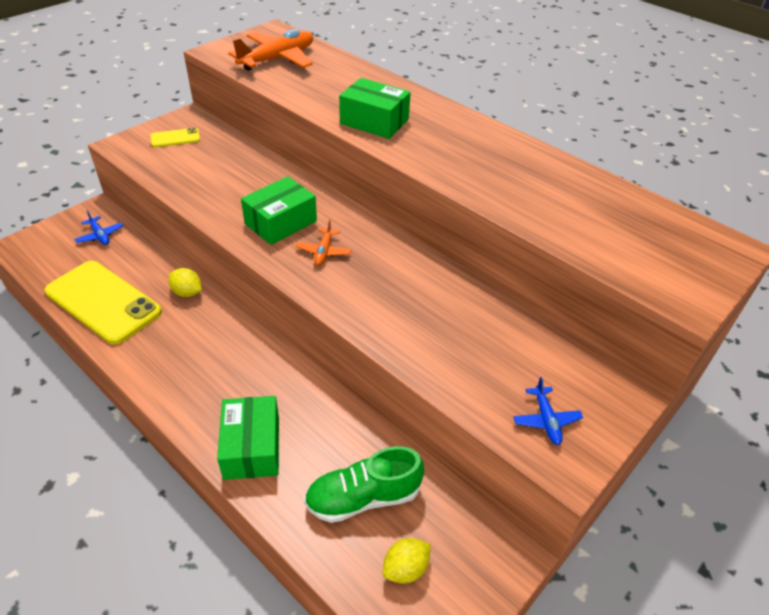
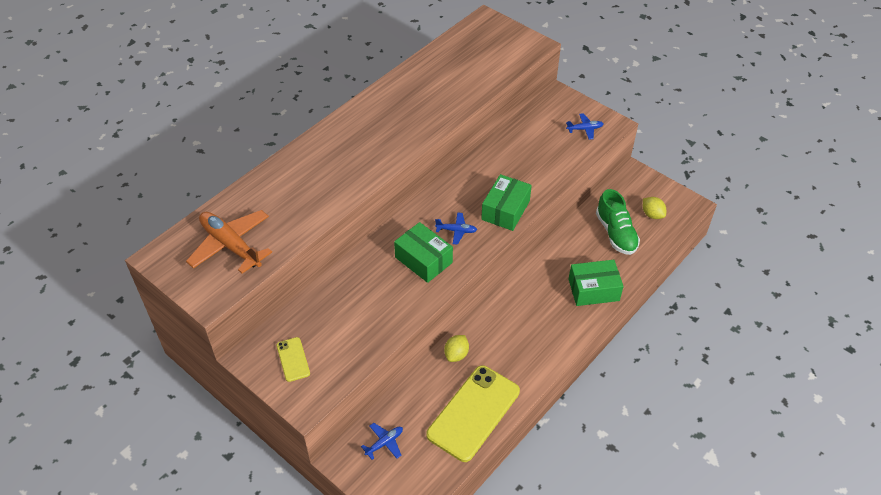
camera: 90 degrees left, 5 degrees up
(324, 251) = (456, 231): orange plane -> blue plane
(374, 121) = (351, 171): green box -> green box (505, 210)

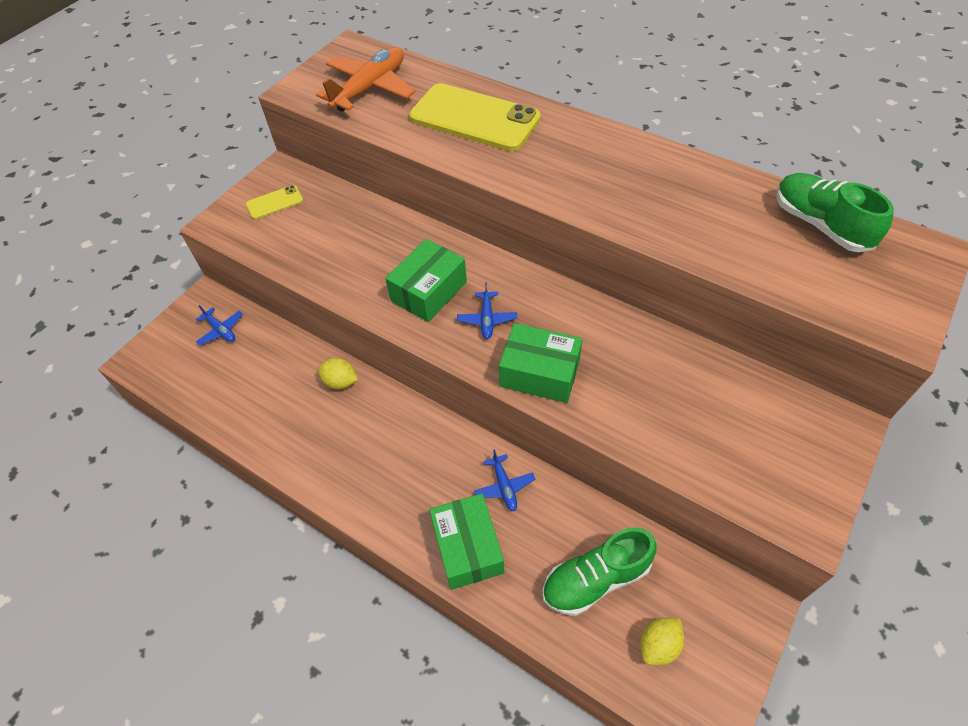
camera: 85 degrees right, 5 degrees up
(456, 50) = (820, 225): none -> green shoe
(473, 413) = (254, 411): yellow phone -> yellow phone (474, 118)
(585, 129) = (772, 475): blue plane -> blue plane (504, 486)

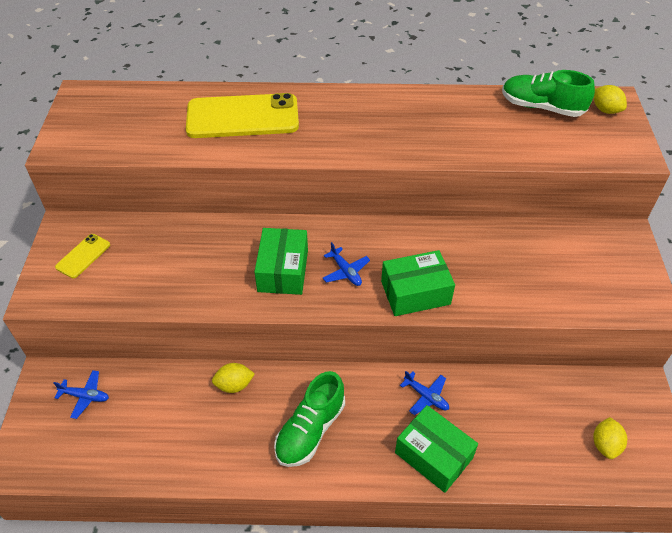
camera: 35 degrees left, 5 degrees down
(370, 88) = (130, 123): orange plane -> none
(596, 579) = (535, 425): green shoe -> green shoe (310, 430)
(906, 259) = (605, 110): none -> yellow lemon

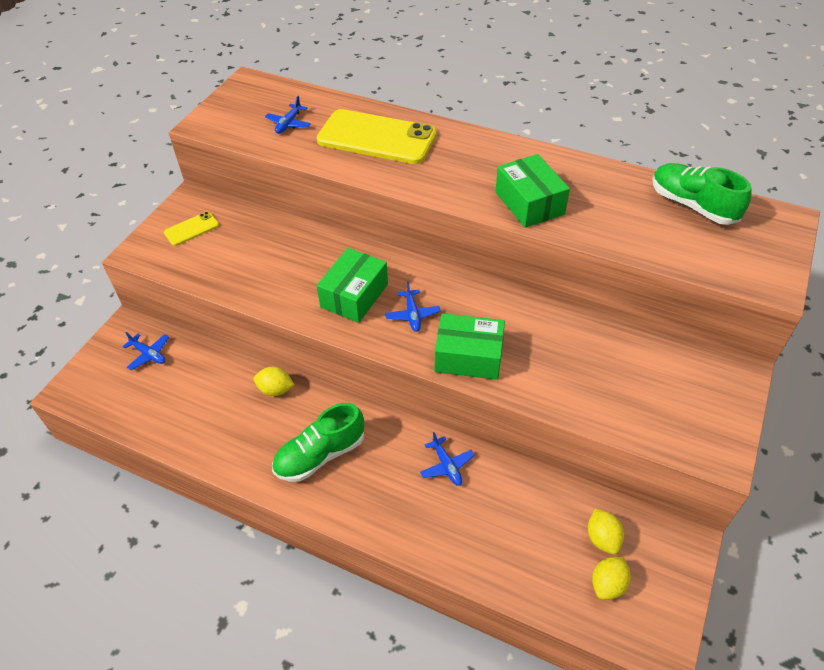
camera: 25 degrees right, 0 degrees up
(148, 125) = (288, 124): none -> blue plane
(433, 455) = (422, 523): green box -> green box (529, 203)
(605, 110) = (767, 227): yellow lemon -> yellow lemon (602, 538)

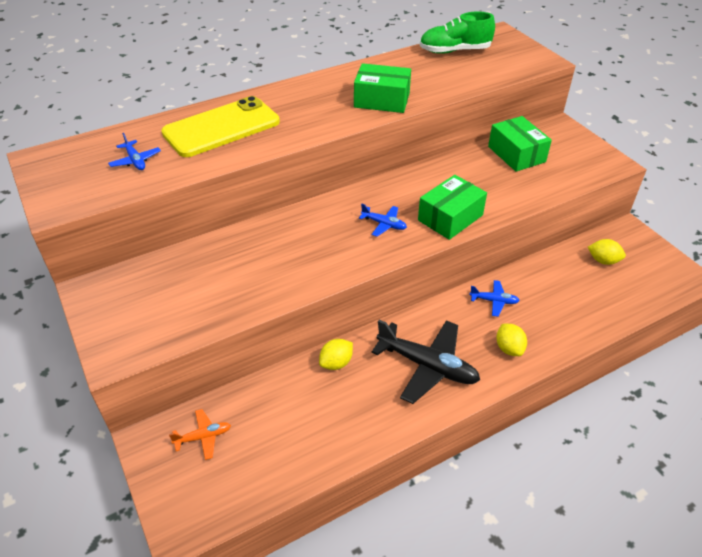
camera: 55 degrees left, 5 degrees down
(149, 354) = (203, 437): blue plane -> orange plane
(191, 229) = (132, 305): yellow phone -> none
(320, 455) = (427, 366): green shoe -> black plane
(354, 295) = (332, 243): green box -> green box (516, 154)
(608, 584) = (636, 276): yellow lemon -> yellow lemon (509, 348)

